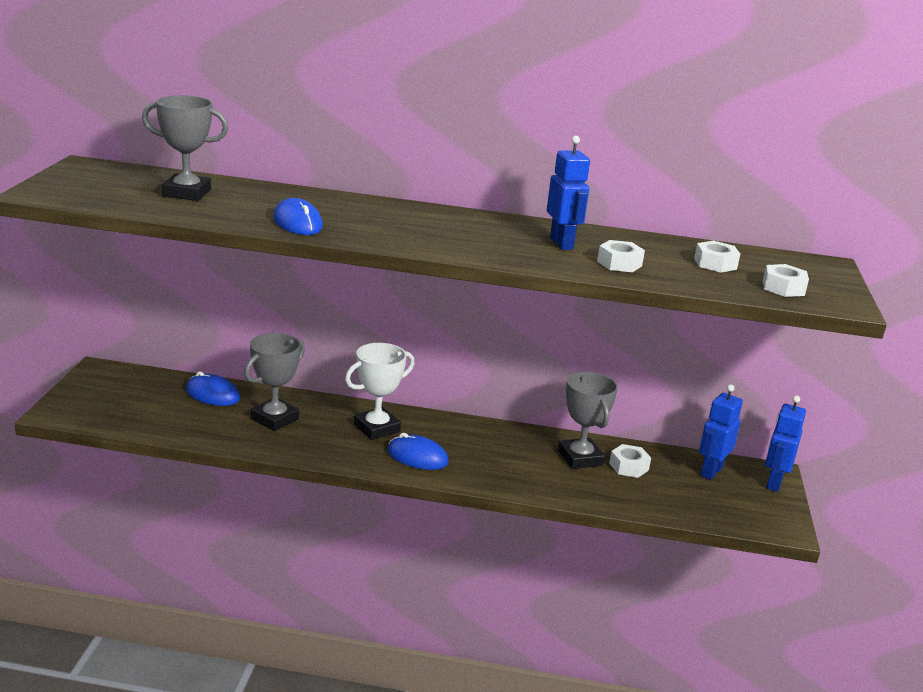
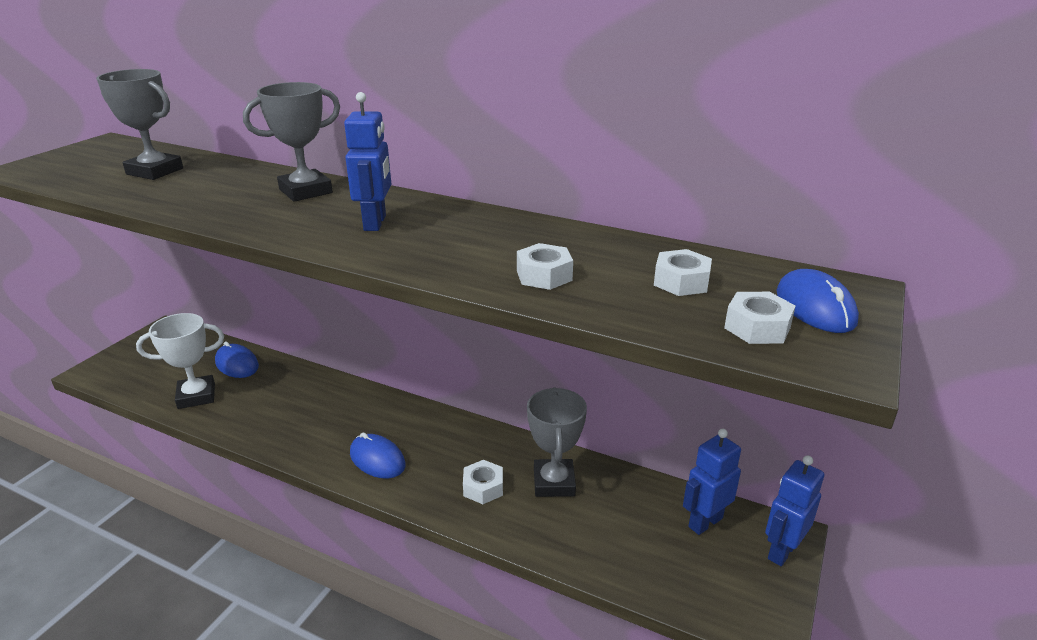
camera: 20 degrees right, 5 degrees up
(274, 419) = (271, 397): grey trophy -> grey trophy (305, 191)
(297, 223) = (218, 207): blue mouse -> blue mouse (815, 307)
(377, 428) = (360, 418): white trophy -> white trophy (196, 396)
(562, 243) = (496, 243): blue robot -> blue robot (375, 223)
(628, 467) = (605, 502): white nut -> white nut (483, 487)

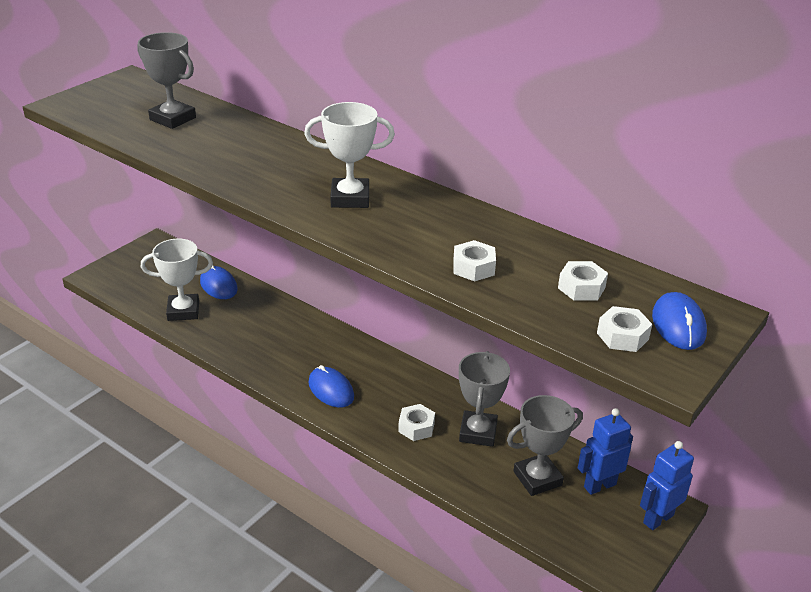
camera: 10 degrees right, 5 degrees up
(305, 191) = (296, 156): grey trophy -> grey trophy (537, 478)
(375, 223) = (350, 198): blue robot -> white trophy

